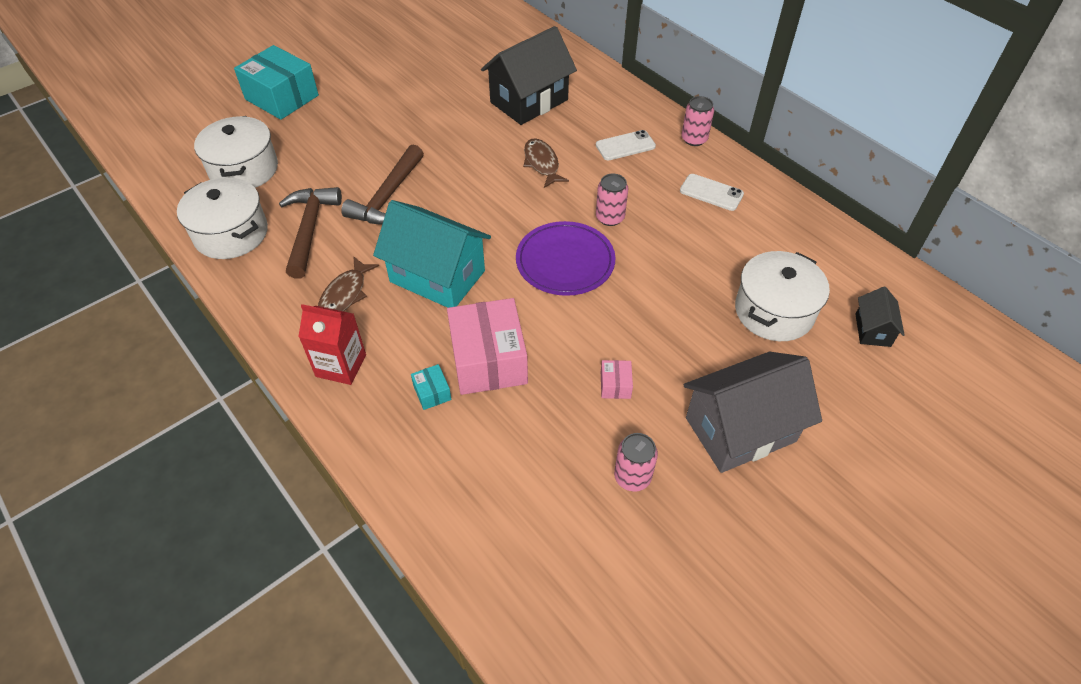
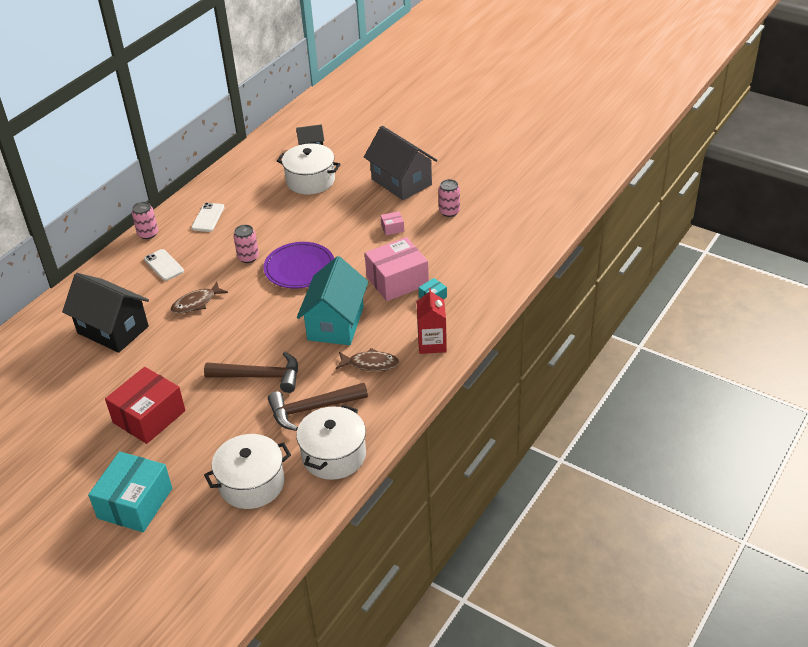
camera: 105 degrees left, 10 degrees down
(383, 114) = (149, 417): none -> red box

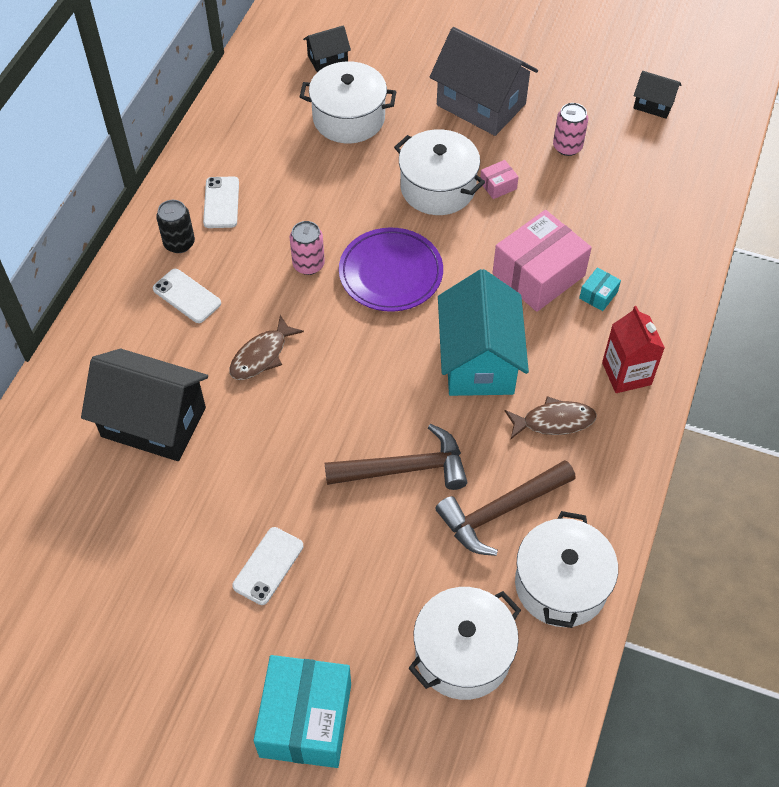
camera: 15 degrees left, 15 degrees up
(148, 234) = (141, 243): pink can -> none
(149, 417) = (268, 566): red box -> white phone
(172, 236) = (179, 243): none -> black can
(351, 225) = (438, 187): none -> white pot
(520, 194) = (653, 105): none -> black house

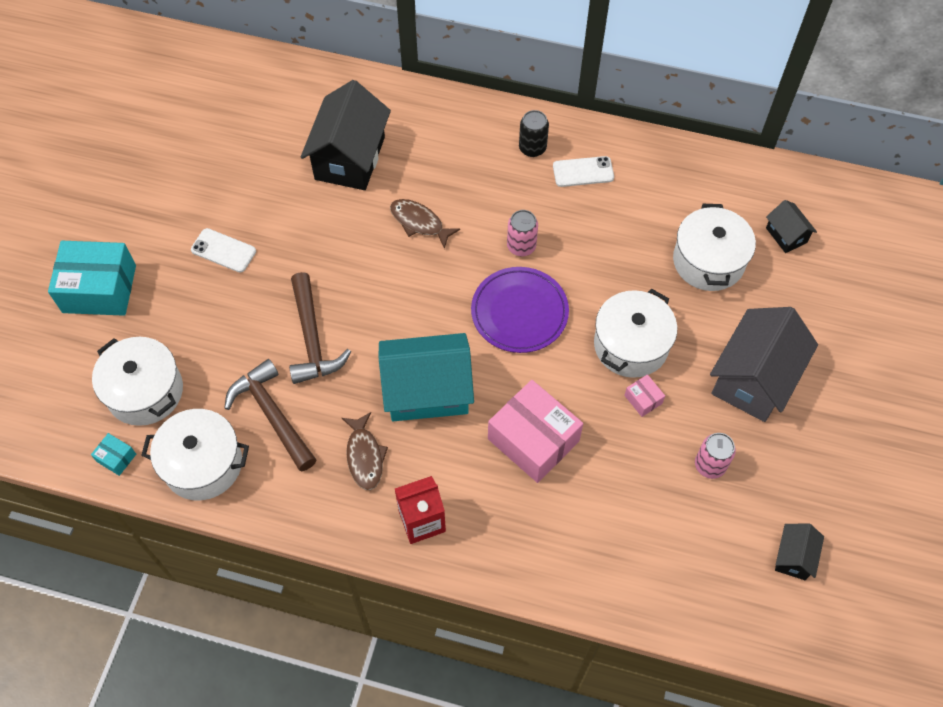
camera: 85 degrees right, 5 degrees up
(187, 296) = (476, 161): white phone -> none
(598, 295) = (514, 495): turquoise box -> turquoise box (116, 458)

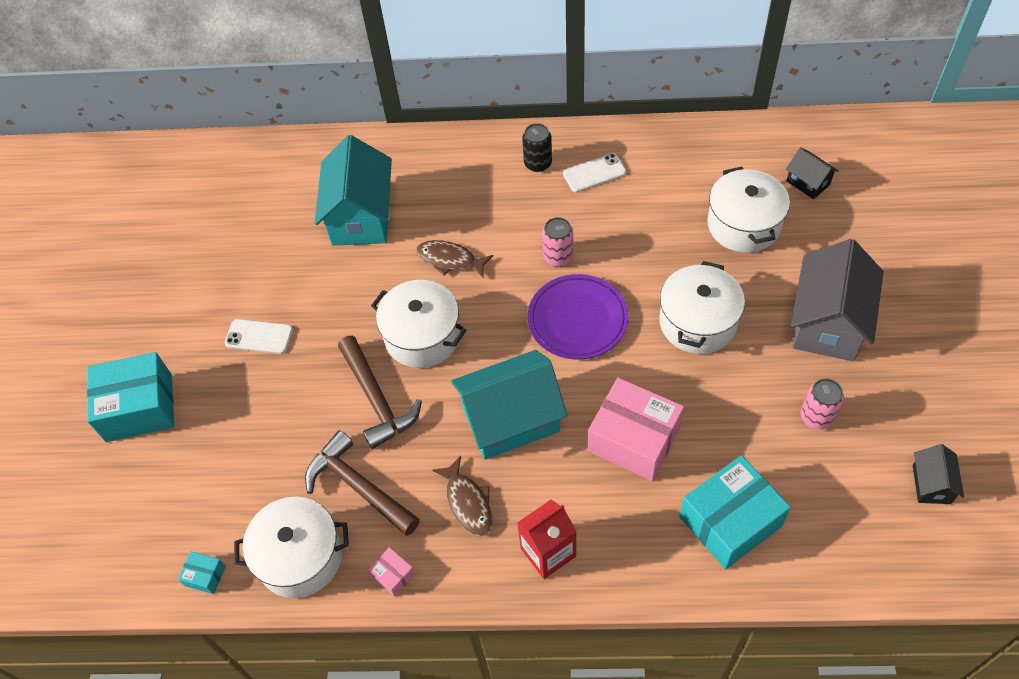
camera: 10 degrees left, 5 degrees down
(145, 391) = (217, 499): white pot -> white pot (422, 336)
(350, 158) = (361, 216): black house -> turquoise house
(595, 539) = (730, 521): none -> turquoise box
(643, 399) = (728, 371): pink box -> pink box (393, 575)

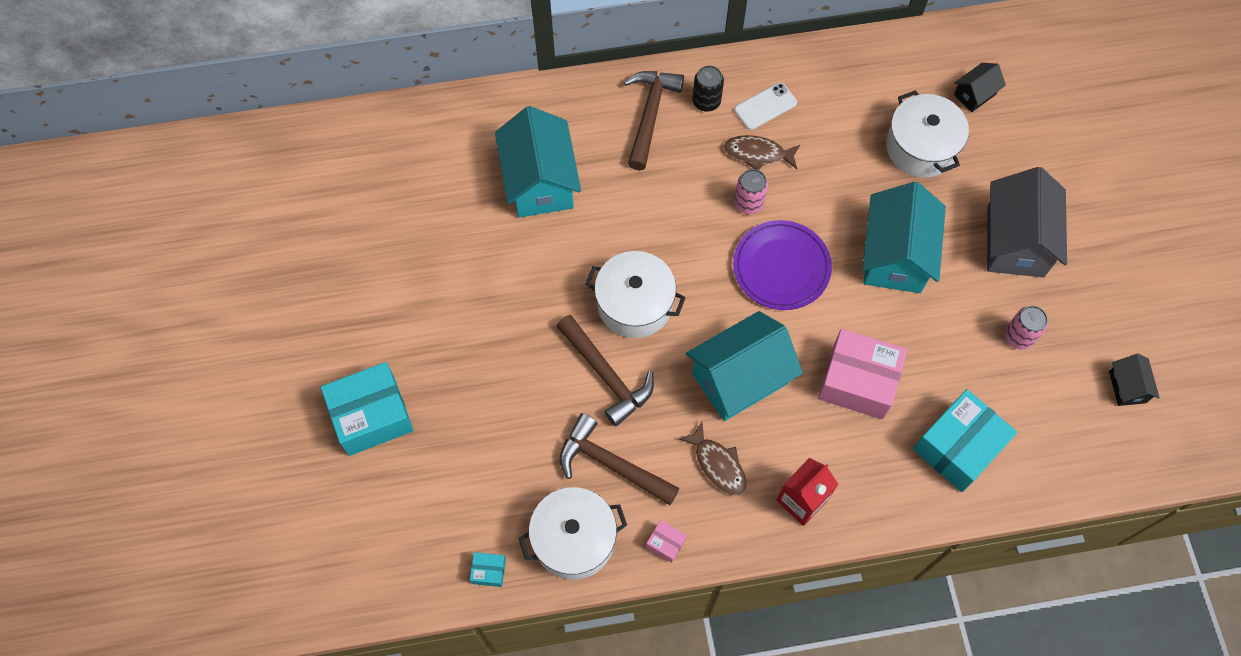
camera: 15 degrees left, 10 degrees up
(259, 337) = (471, 325): white phone -> none
(450, 260) = (642, 219): brown fish -> brown fish (758, 154)
(480, 170) = (650, 115): none -> brown hammer
(698, 322) = (895, 256): white pot -> turquoise house
(808, 183) = (974, 94): black house -> black house turned 75 degrees counterclockwise

